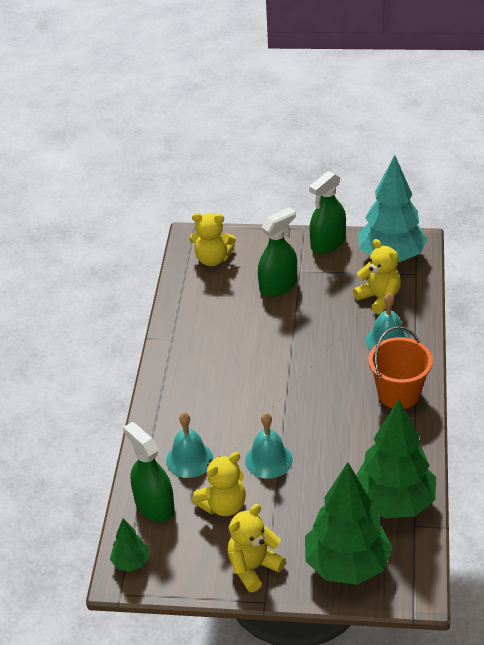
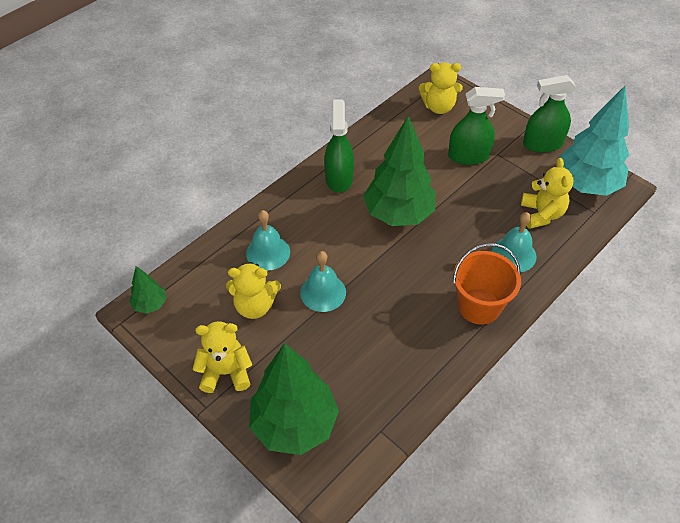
camera: 35 degrees right, 10 degrees up
(154, 506) = (209, 272): green spray bottle -> green spray bottle (339, 178)
(213, 259) = (438, 107): yellow teddy bear -> yellow teddy bear turned 45 degrees counterclockwise
(394, 503) = (383, 398): green tree -> green tree (398, 214)

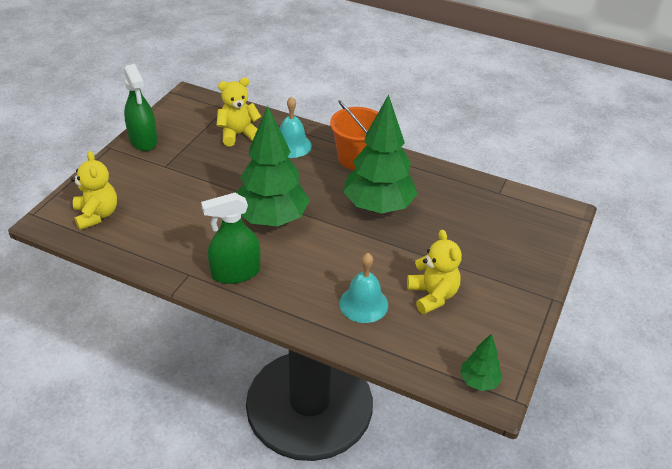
camera: 110 degrees left, 10 degrees down
(226, 372) = (512, 295): yellow teddy bear -> none
(294, 424) = (527, 239): green tree -> green tree (378, 207)
(323, 292) = (391, 251): turquoise bell -> none
(468, 156) = (173, 184): green spray bottle -> none
(586, 185) = (193, 114): turquoise tree -> none

